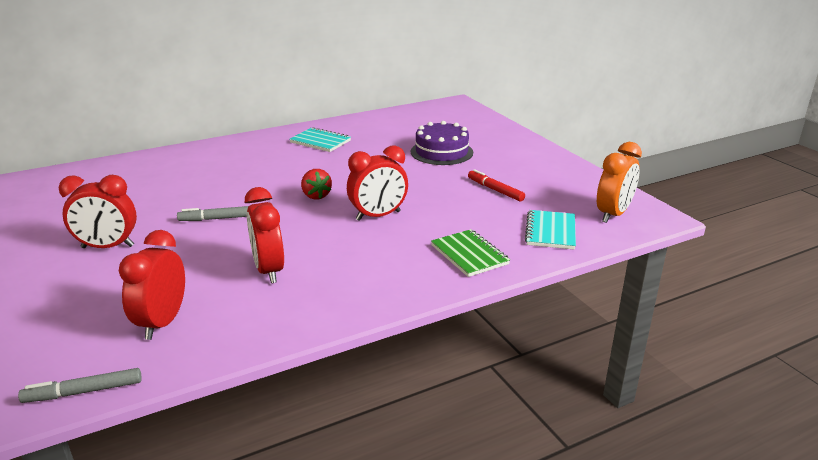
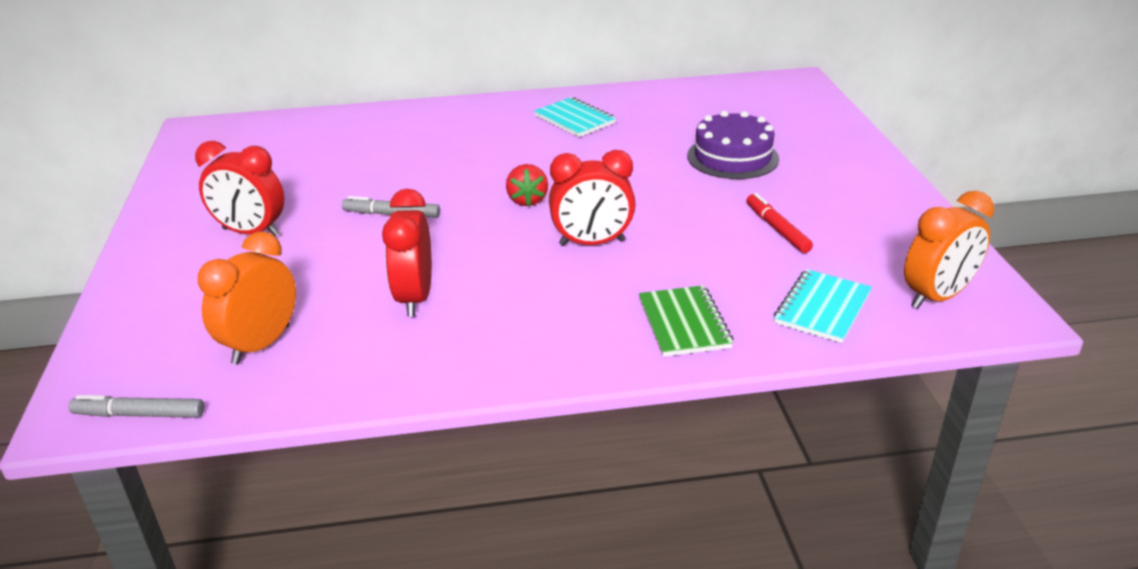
camera: 20 degrees right, 5 degrees up
(162, 323) = (261, 345): red clock -> orange clock

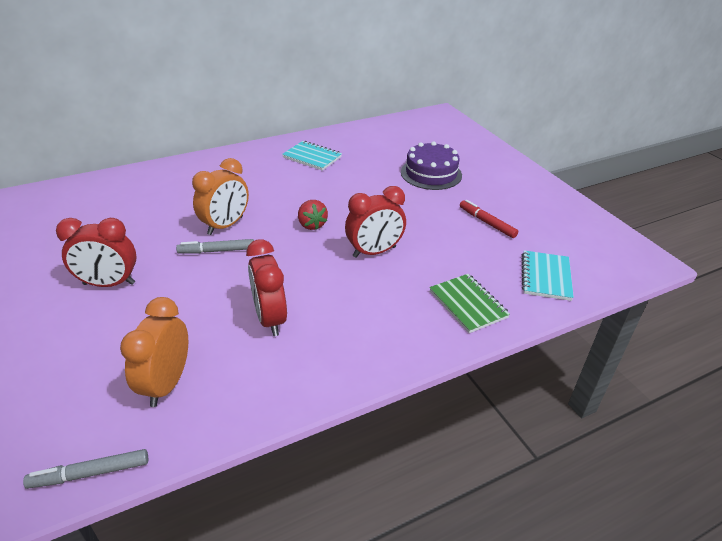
camera: 20 degrees left, 5 degrees up
(937, 297) = (605, 257): orange clock -> orange clock (225, 225)

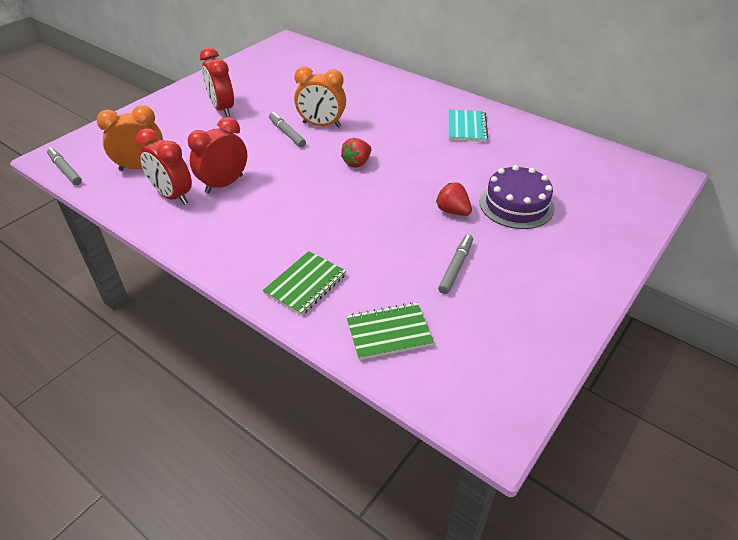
camera: 65 degrees right, 5 degrees up
(374, 252) = (344, 208): red clock -> red clock (172, 196)
(419, 201) = (452, 211): none -> red strawberry
(487, 223) = (456, 267): red marker -> grey marker
(546, 277) = (389, 333): turquoise notebook -> green notebook

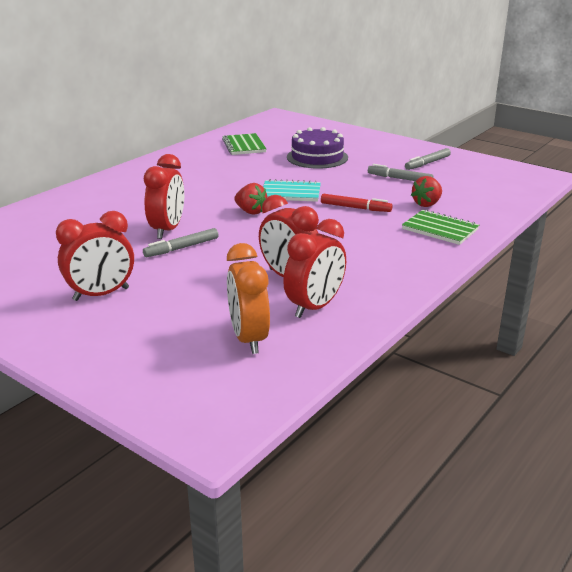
camera: 90 degrees left, 15 degrees down
(65, 170) = (252, 407): grey marker -> grey marker (427, 163)
(321, 125) = (167, 230): orange clock -> red clock
(365, 227) = (355, 208): none -> red marker
(389, 333) = (479, 200): green notebook -> green notebook (244, 146)
(452, 211) = (328, 177): red strawberry -> red strawberry (427, 204)
(466, 127) = (192, 167): turquoise notebook -> turquoise notebook (291, 193)

